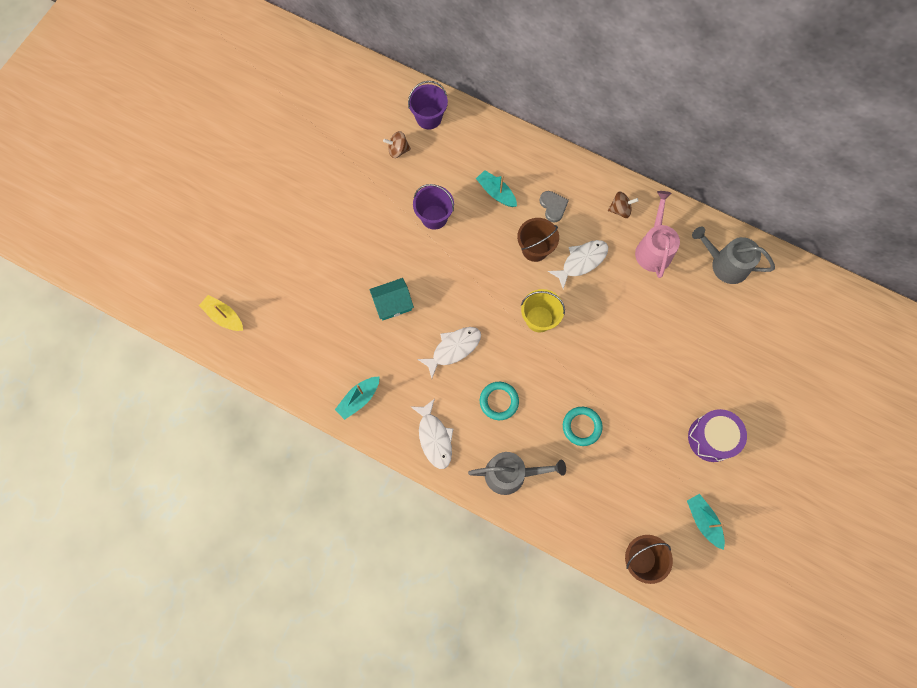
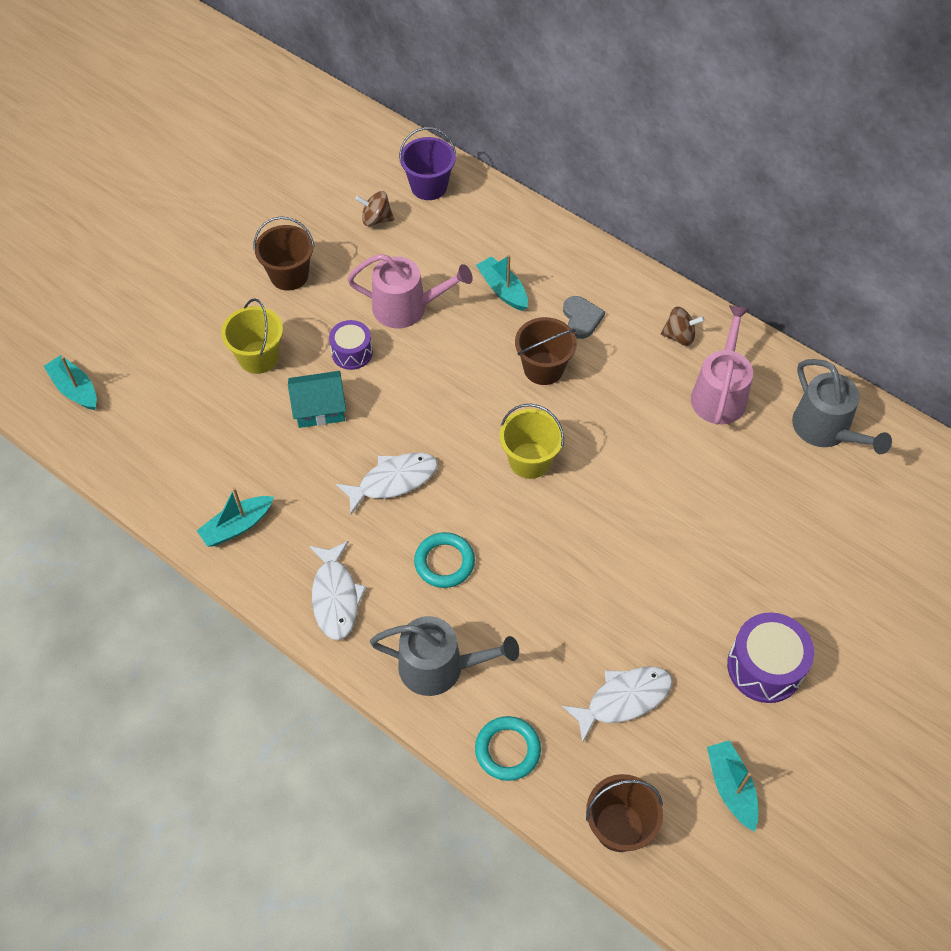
camera: 10 degrees right, 15 degrees down
(224, 316) = (75, 389): yellow boat -> turquoise boat
(342, 272) = (258, 357): none -> yellow bucket
(348, 204) = (289, 275): none -> brown bucket
(405, 258) = (352, 353): none -> purple drum
(434, 217) = (406, 307): purple bucket -> pink watering can
(581, 261) = (609, 394): white fish -> white fish (623, 699)
(581, 426) = (563, 617): turquoise ring -> turquoise ring (507, 750)
(725, 264) = (825, 429): grey watering can -> grey watering can turned 150 degrees counterclockwise

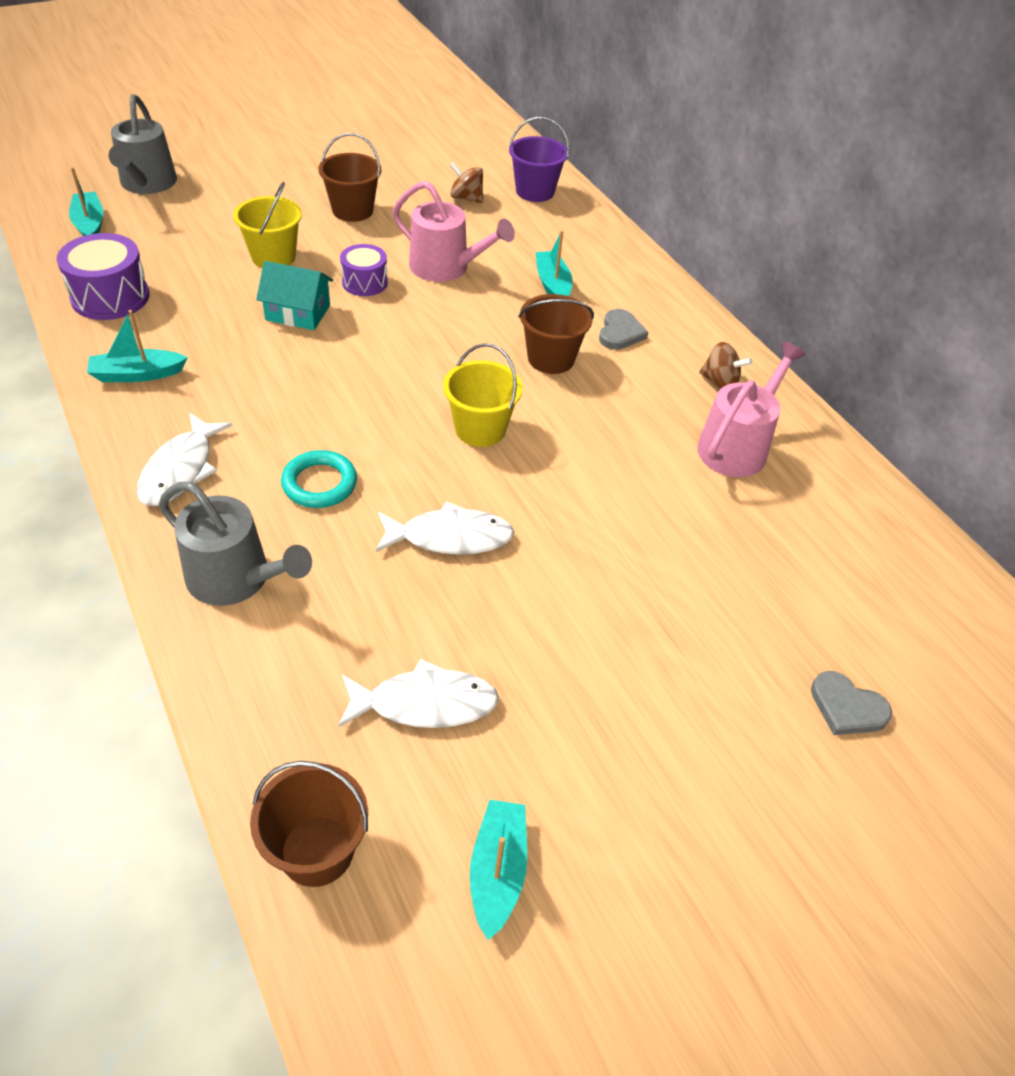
camera: 20 degrees right, 10 degrees down
(393, 481) = (323, 394): white fish -> white fish (450, 537)
(507, 750) = (246, 697): turquoise ring -> none
(764, 667) = (630, 744): purple drum -> purple drum (110, 297)
(825, 429) = (849, 524): grey watering can -> grey watering can (147, 184)
(882, 578) = (847, 707): none -> grey heart

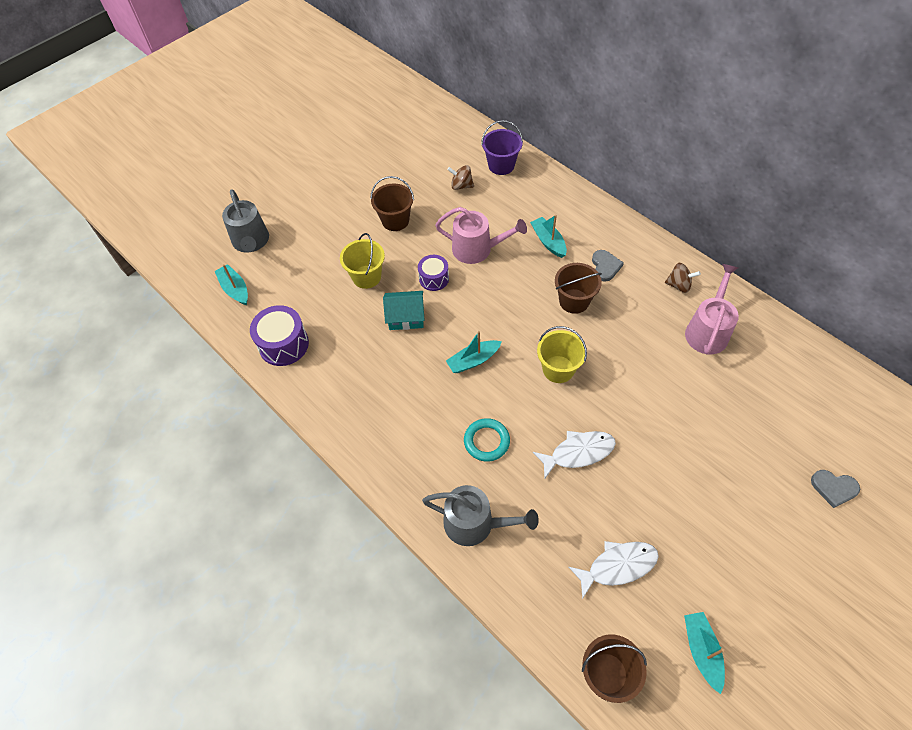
camera: 10 degrees left, 10 degrees up
(137, 374) = (336, 399): turquoise boat -> turquoise boat (473, 360)
(181, 470) = (402, 460): white fish -> none

